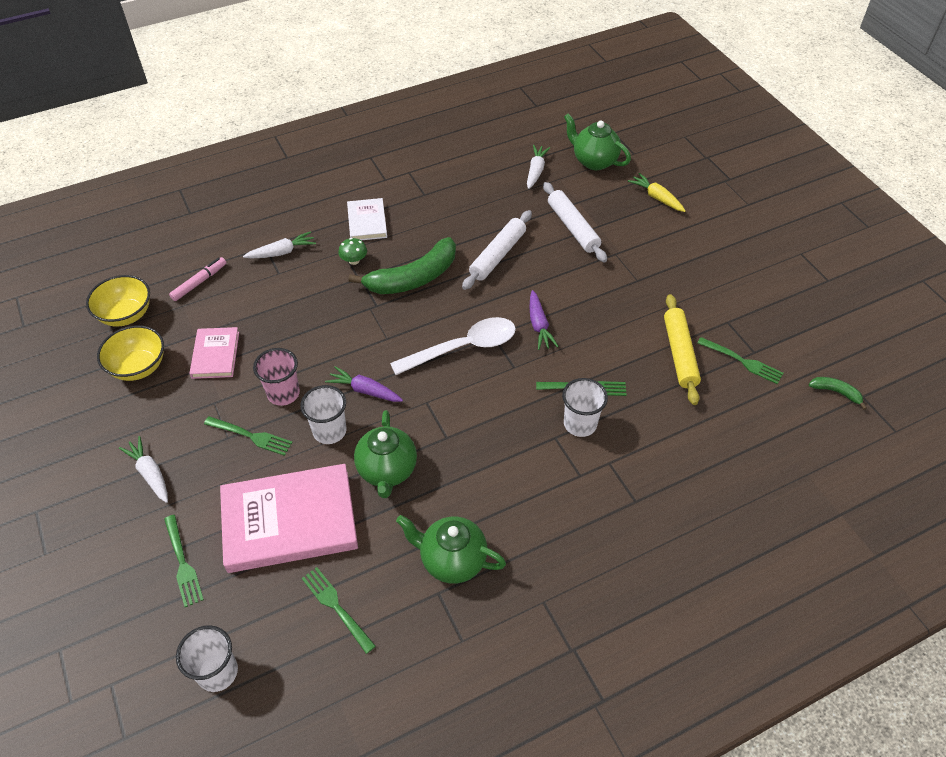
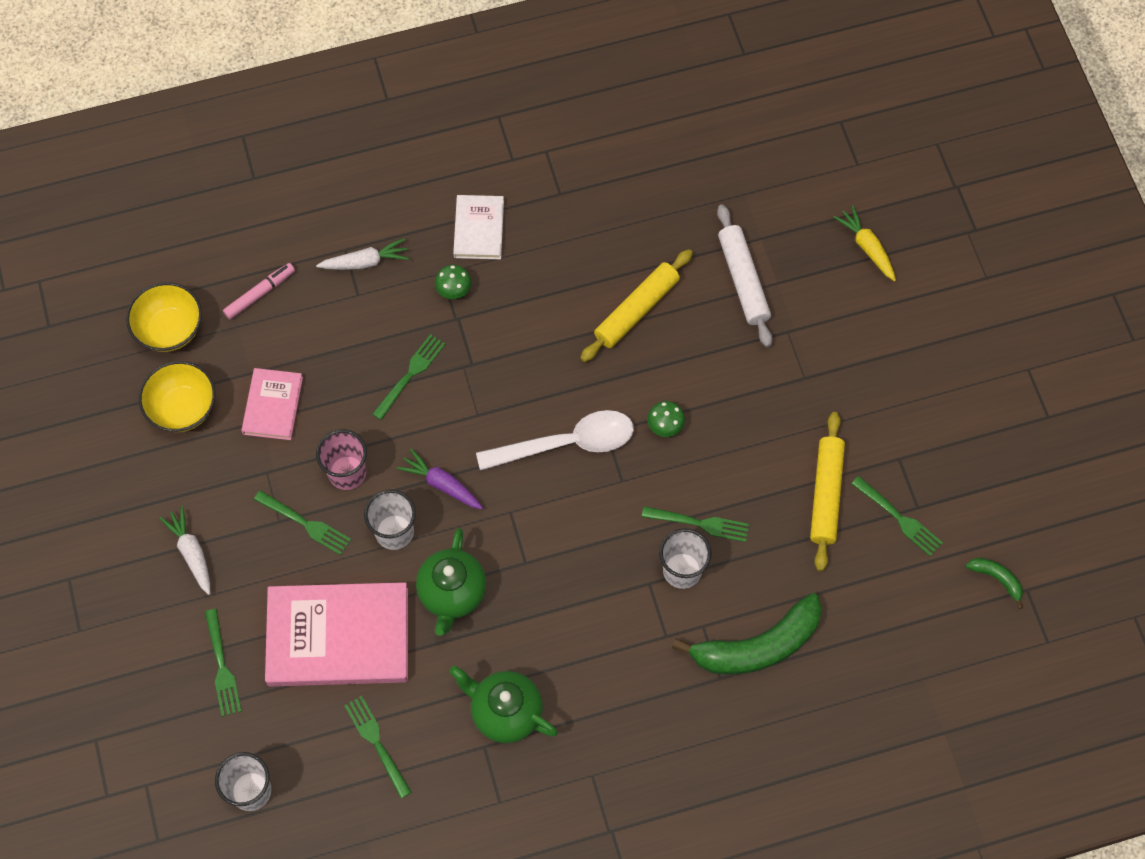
camera: 10 degrees right, 15 degrees up
(327, 319) = (410, 375): none -> green fork
(413, 278) = (523, 329): green banana -> green banana (757, 646)
(498, 255) = (637, 310): white rolling pin -> yellow rolling pin
(536, 171) = (716, 176): white carrot -> none
(539, 325) = (665, 425): purple carrot -> green mushroom
(594, 161) = (799, 170): green teapot -> none

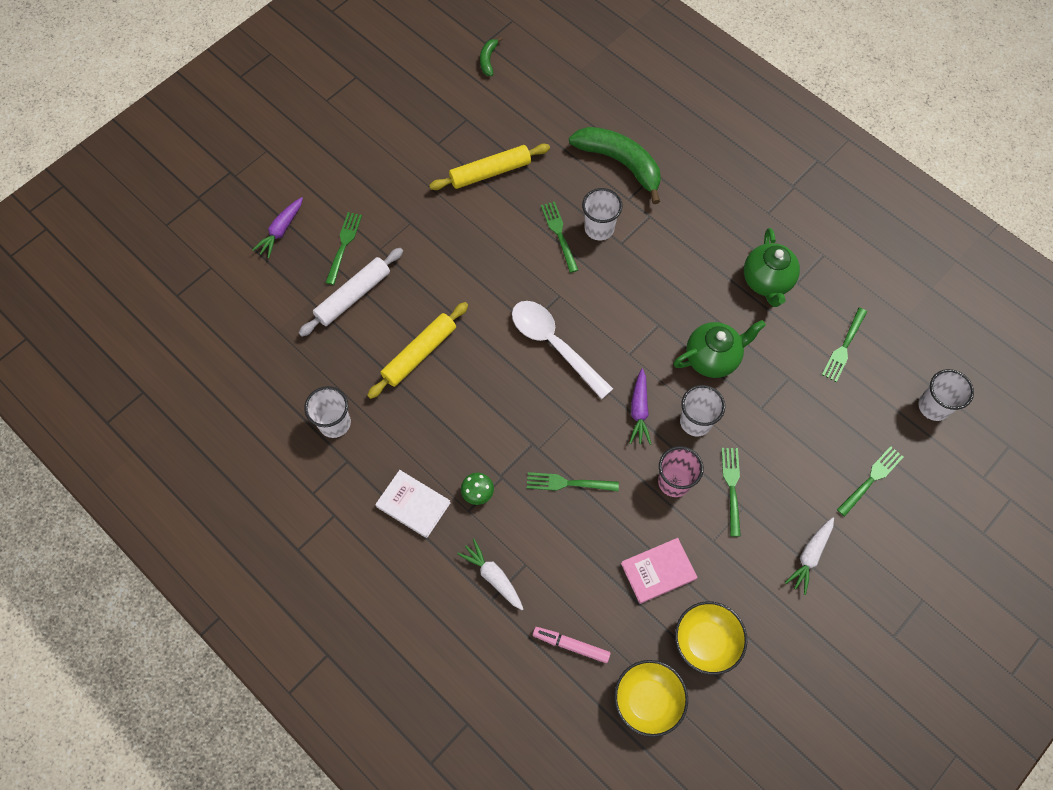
camera: 120 degrees left, 0 degrees up
(338, 637) = (794, 414): pink book -> none
(478, 229) = (413, 505): white book -> white book turned 60 degrees clockwise
(607, 200) = (334, 423): none -> white cup
(637, 310) = (419, 353): yellow rolling pin -> yellow rolling pin turned 60 degrees counterclockwise
(665, 425) = (500, 289): green mushroom -> none
(867, 247) = (281, 230): yellow carrot -> purple carrot
(898, 517) = (480, 126): green fork -> green fork (344, 246)

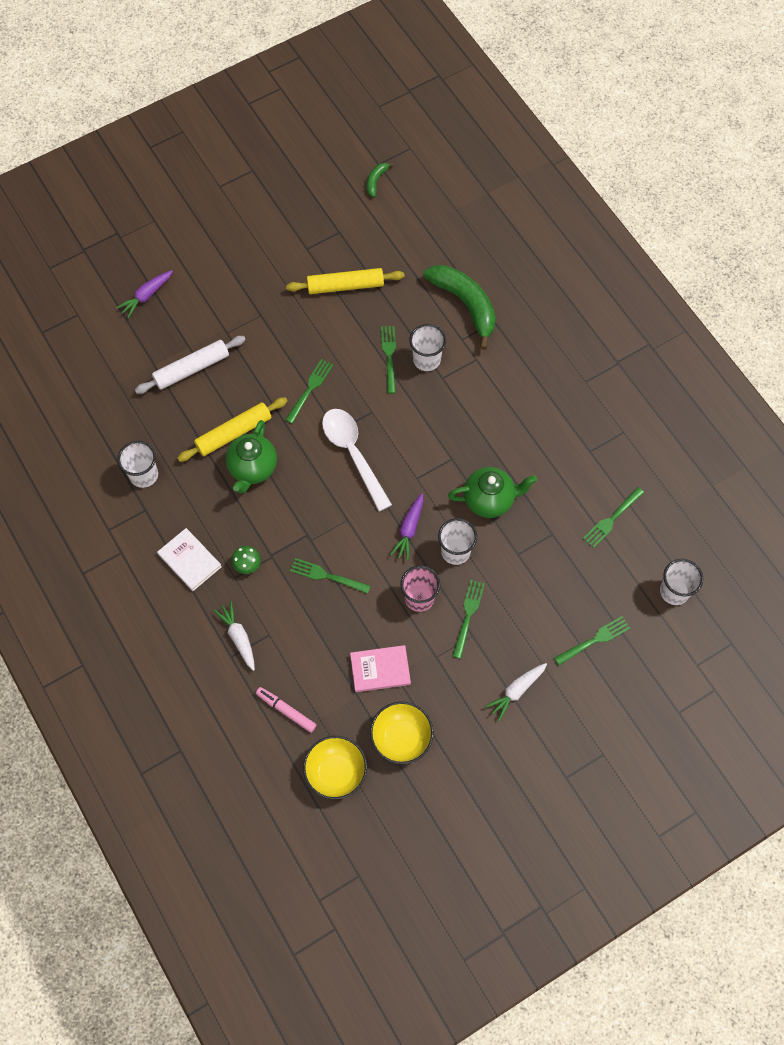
camera: 15 degrees right, 0 degrees up
(344, 246) = (196, 322): green fork -> green fork (310, 389)
(766, 282) = (562, 444): green teapot -> green teapot (252, 468)

